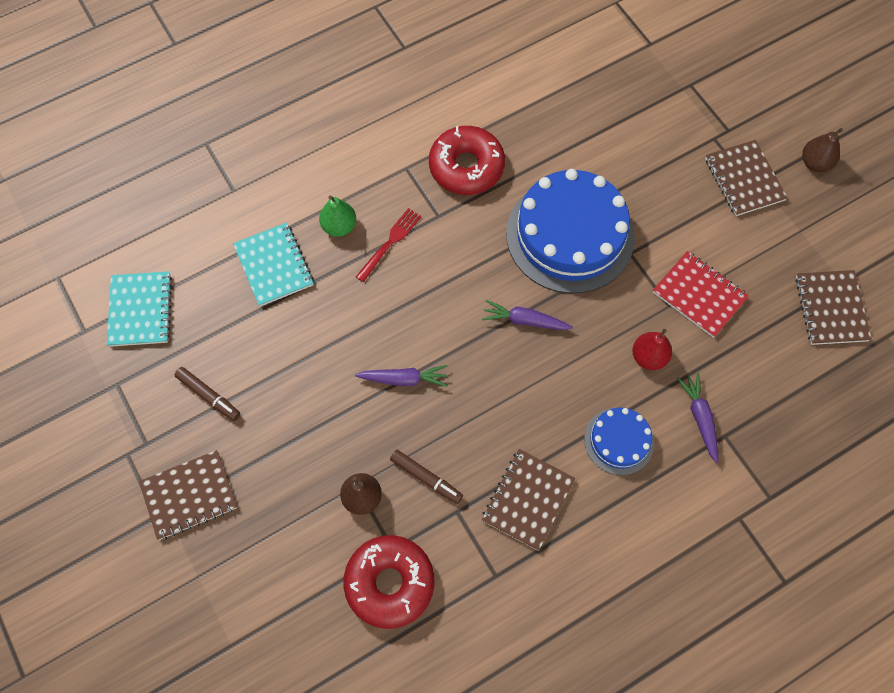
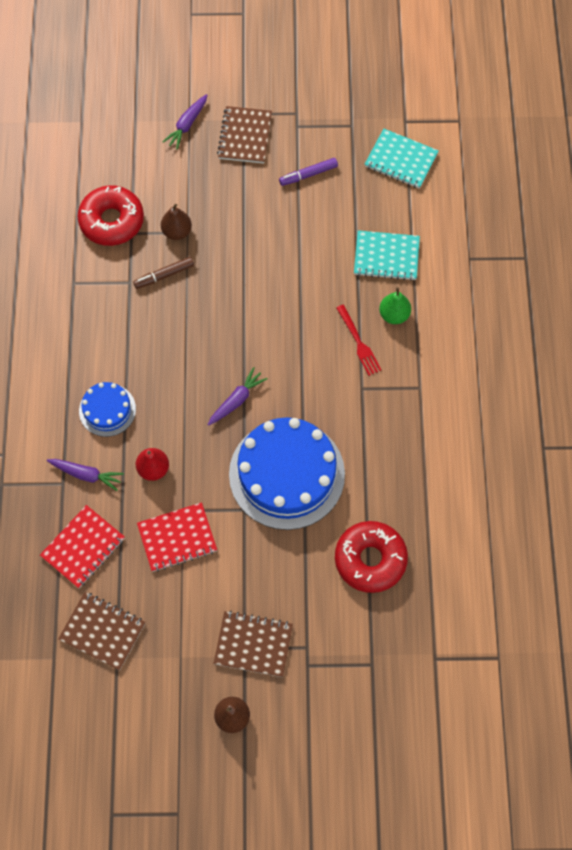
camera: 120 degrees right, 0 degrees up
(209, 396) = (308, 174): brown marker -> purple marker
(404, 379) = (243, 297): purple carrot -> purple carrot (187, 125)
(466, 167) = (394, 432): red donut -> red donut (370, 559)
(527, 500) = (107, 328): brown notebook -> none
(771, 374) = (83, 547): none -> red notebook

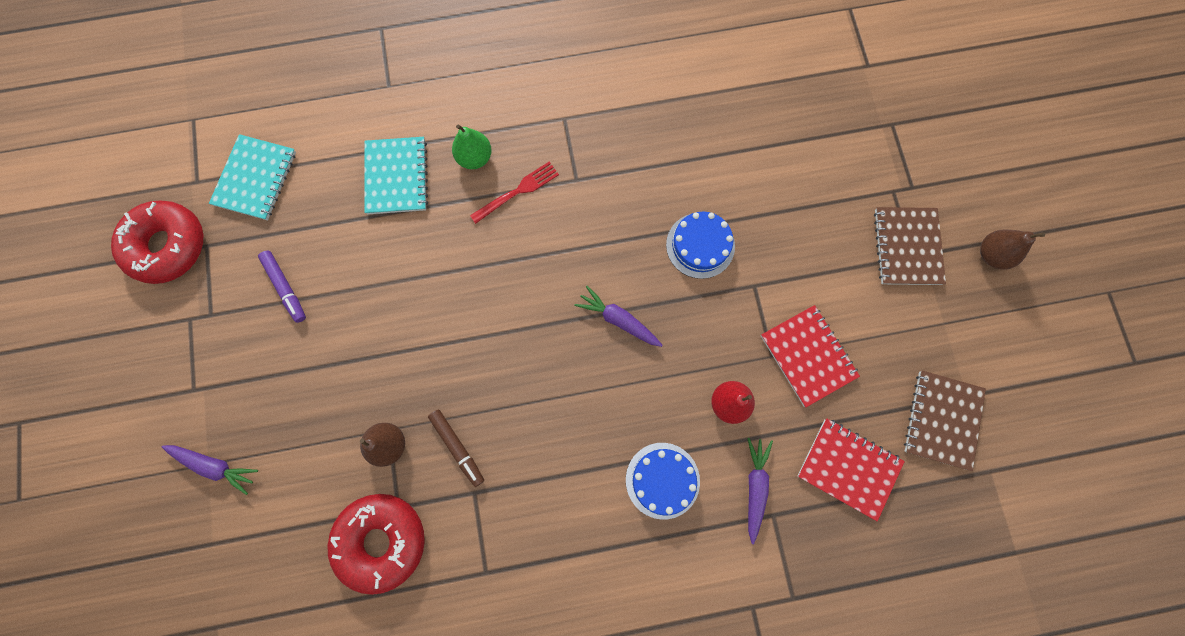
camera: 100 degrees left, 10 degrees up
(245, 136) = (230, 381): brown notebook -> none
(286, 474) = (700, 245): blue cake -> blue cake, size x0.50
(370, 559) = (779, 141): red donut -> red donut (168, 246)

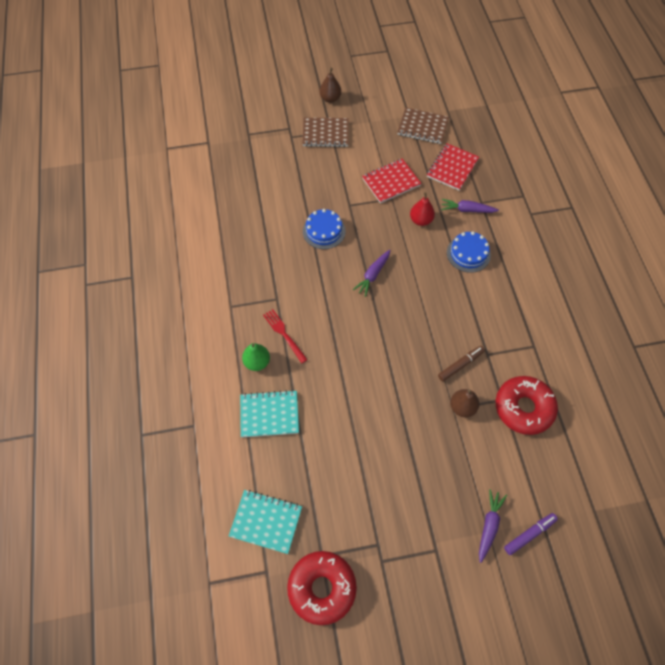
camera: 90 degrees left, 15 degrees down
(285, 288) = (355, 488): purple marker -> purple marker (529, 534)

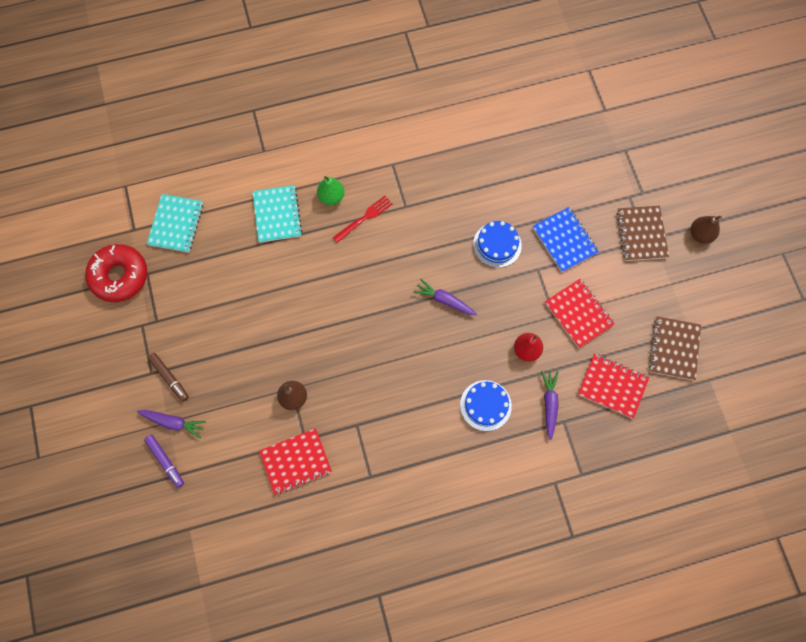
camera: 85 degrees right, 10 degrees up
(325, 183) = (564, 240): none -> blue notebook
(460, 365) = (341, 396): brown marker -> brown marker (169, 378)
(523, 408) = (296, 462): red donut -> red notebook

